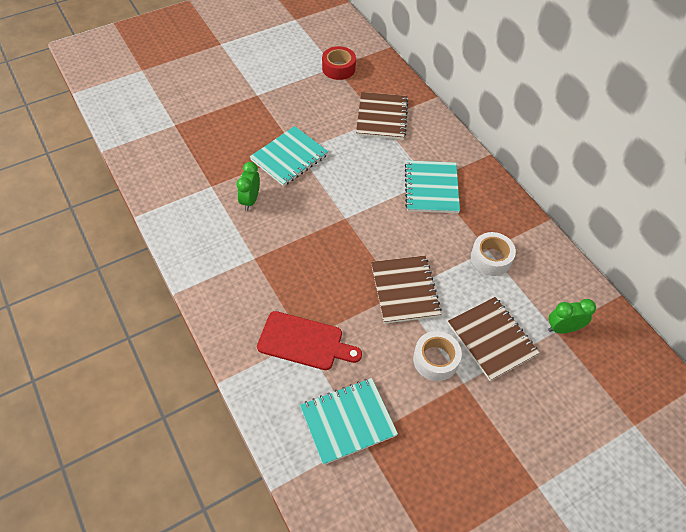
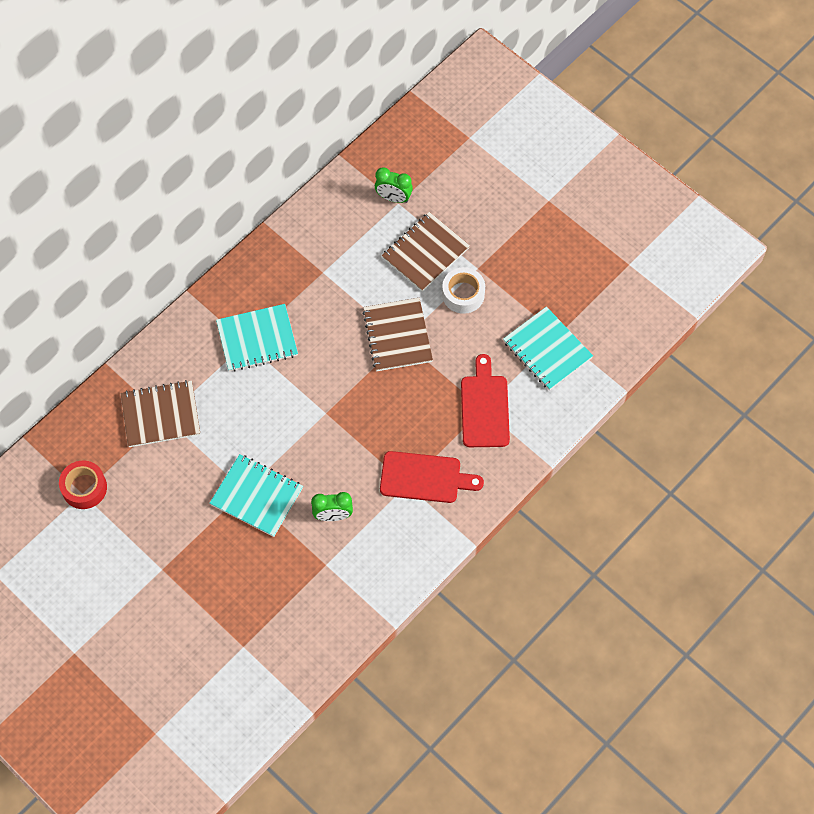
camera: 105 degrees left, 10 degrees up
(254, 273) = (424, 478): none -> red cutting board
(404, 290) = (397, 336): brown notebook -> brown notebook turned 75 degrees counterclockwise
(491, 258) = (333, 268): white tape -> none
(563, 328) = (393, 198): green clock -> green clock turned 45 degrees counterclockwise

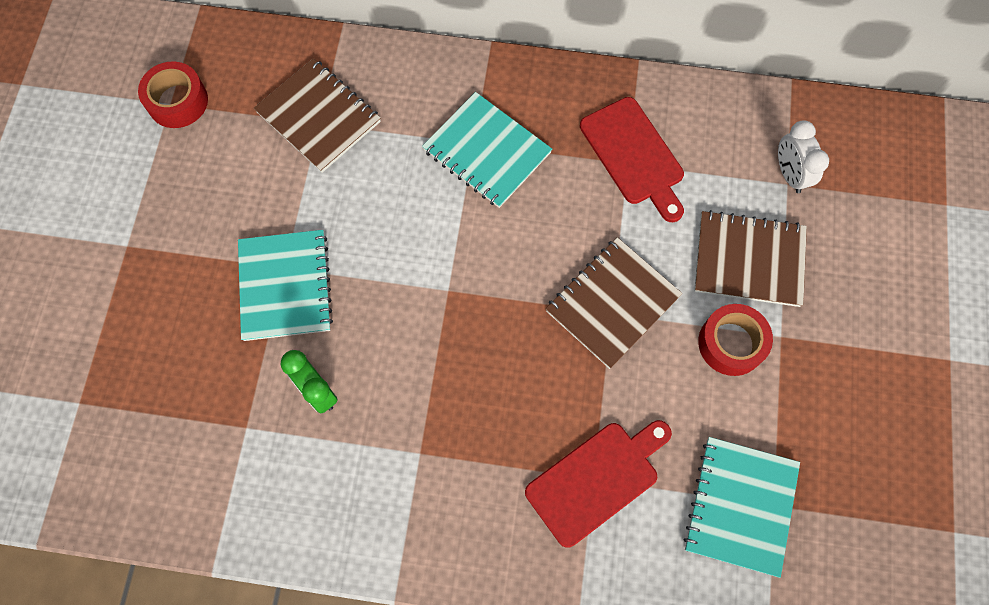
camera: 55 degrees right, 5 degrees up
(393, 198) = (789, 174): green clock -> white clock
(424, 478) = (444, 470): red cutting board -> red cutting board (634, 155)
(463, 294) = (731, 343): white tape -> red tape

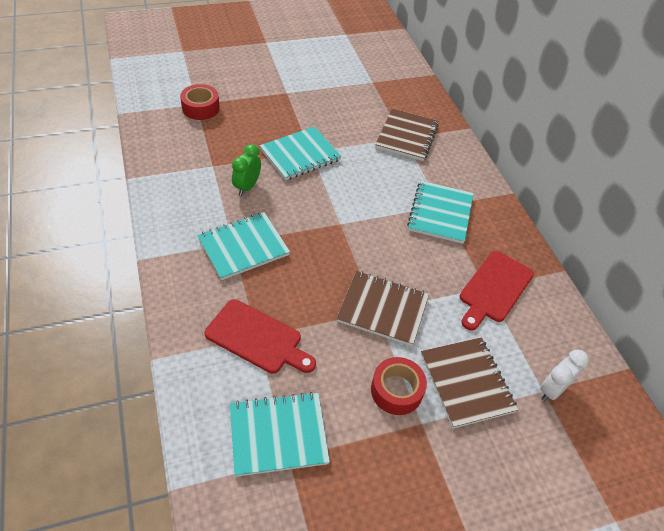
camera: 60 degrees right, 20 degrees down
(177, 101) = (375, 84): red tape -> red tape (200, 108)
(435, 440) = (243, 247): none -> turquoise notebook

